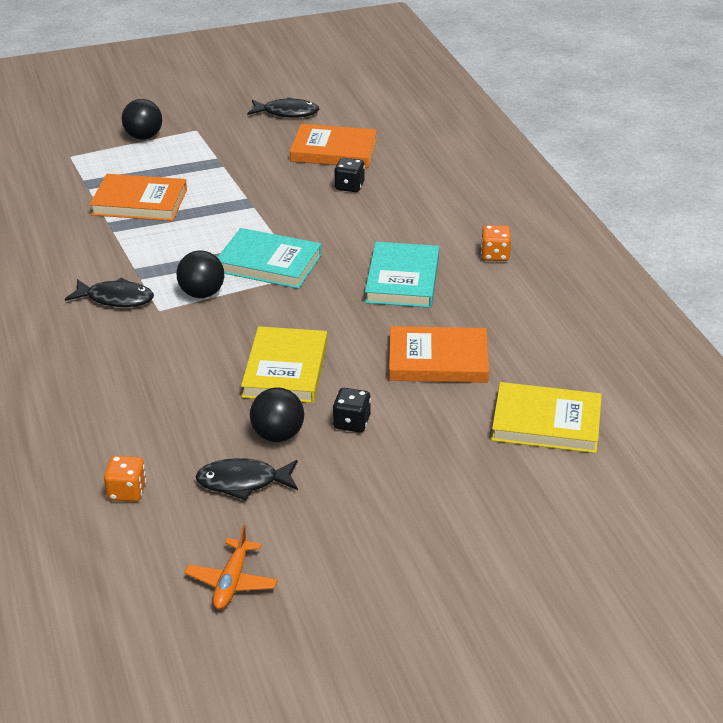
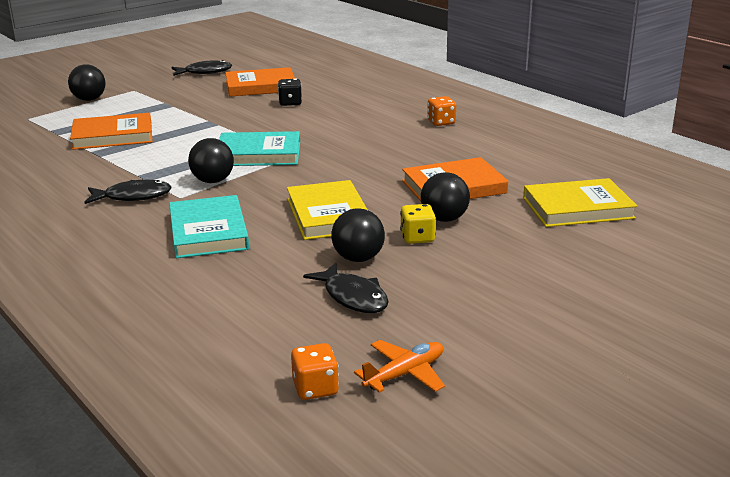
camera: 20 degrees left, 10 degrees down
(127, 492) = (243, 327): orange dice -> orange dice (315, 388)
(232, 582) = (405, 374): orange plane -> orange plane turned 120 degrees counterclockwise
(243, 482) = (353, 297): black fish -> black fish turned 105 degrees counterclockwise
(351, 423) = (417, 238): black dice -> yellow dice
(396, 403) = (444, 219): none -> black ball
(402, 279) = (380, 146): turquoise book -> turquoise book (208, 231)

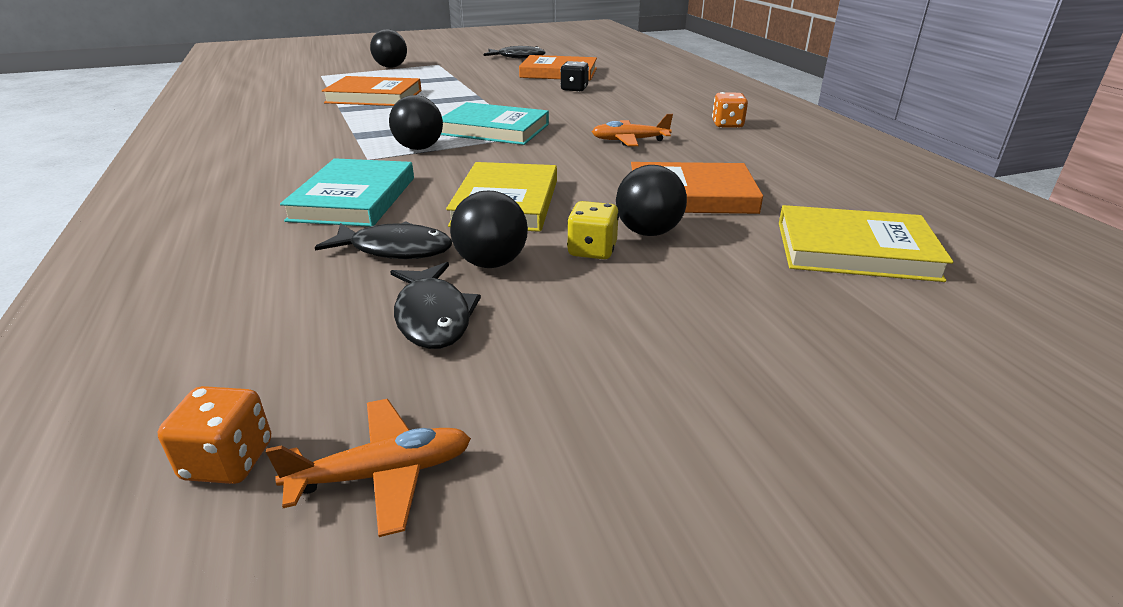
camera: 20 degrees right, 5 degrees up
(133, 196) = (324, 151): black fish -> black fish (395, 249)
(377, 148) = (629, 140): none -> orange plane

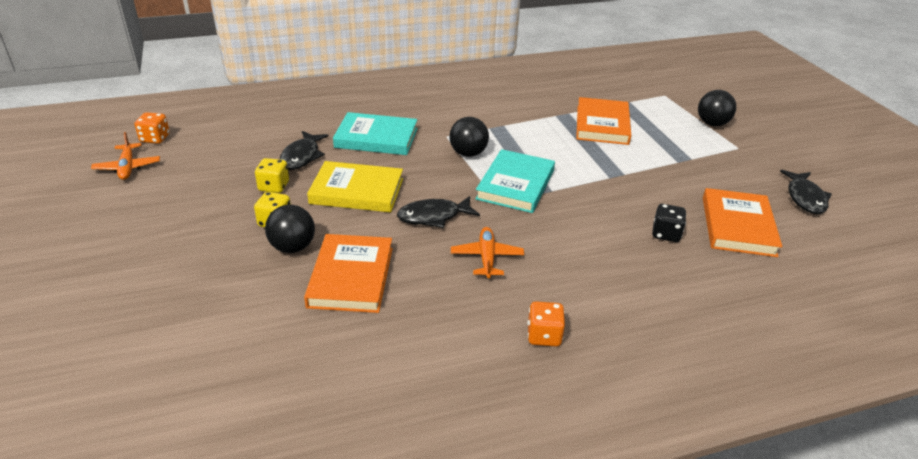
camera: 90 degrees right, 5 degrees up
(433, 316) = (226, 171): black fish -> black fish (433, 217)
(491, 263) = (274, 186): black ball -> yellow dice
(855, 250) = (228, 345): yellow book -> none

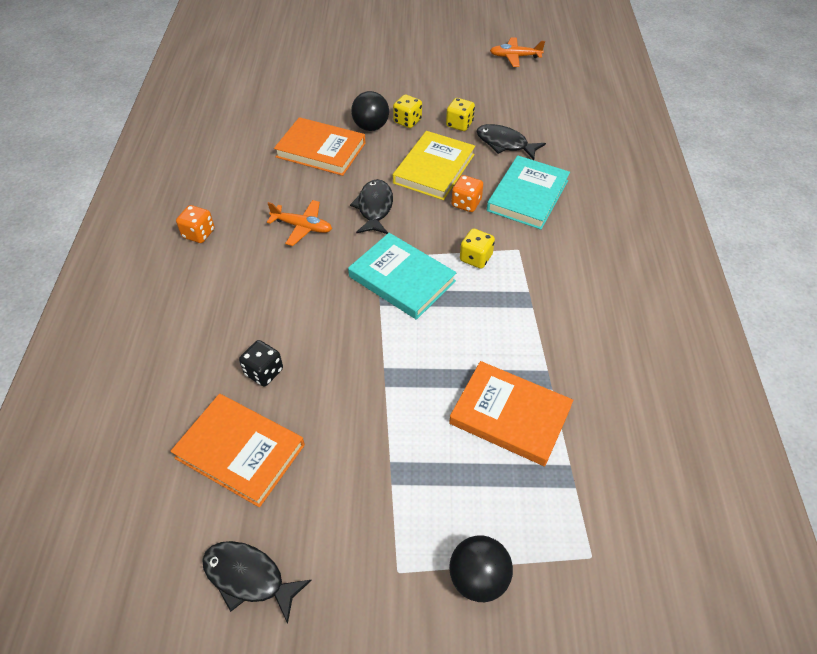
camera: 110 degrees right, 15 degrees up
(155, 138) = (559, 68): orange dice -> orange dice (466, 203)
(468, 153) = (476, 258): black ball -> yellow dice

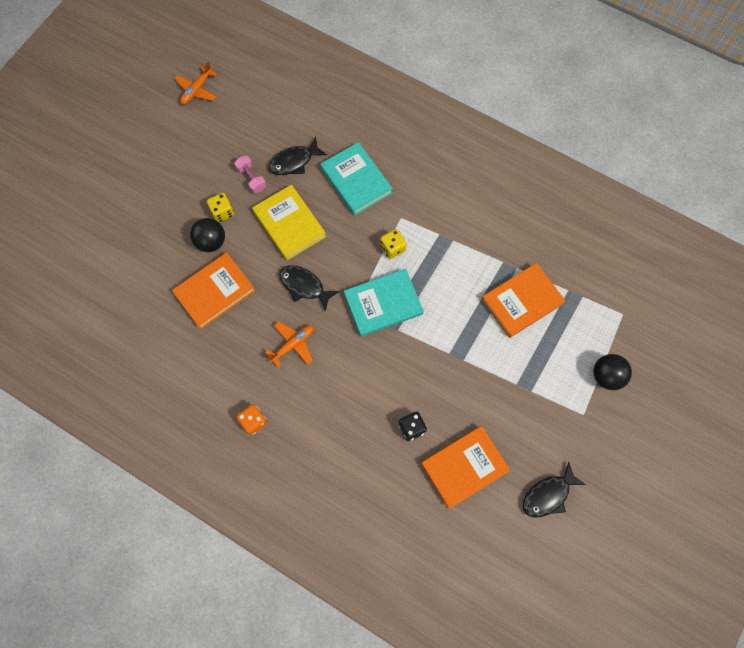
camera: 60 degrees left, 20 degrees up
(459, 124) = (251, 178): yellow dice -> pink dumbbell
(466, 203) = (338, 224): orange dice -> none

